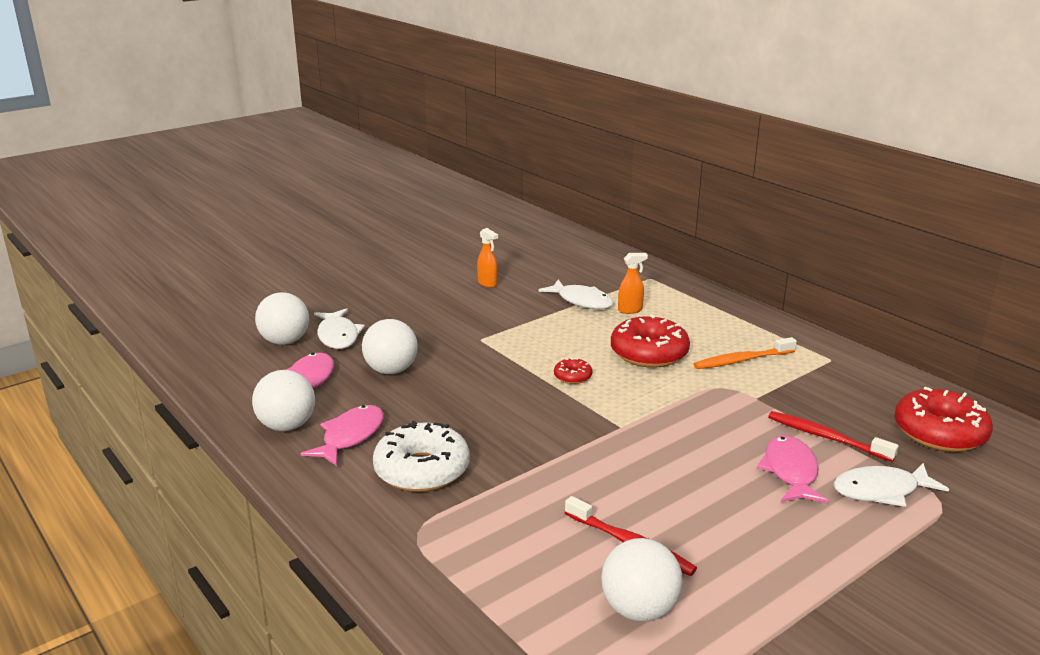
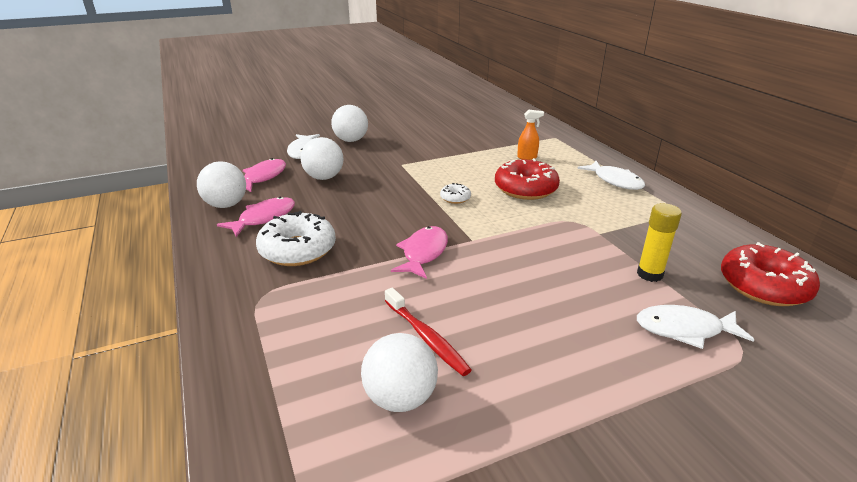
camera: 15 degrees right, 5 degrees up
(285, 341) = (266, 151): white ball -> white ball (351, 140)
(487, 284) = (430, 129): orange spray bottle -> none
(572, 376) = (455, 198): red donut -> white donut
(582, 301) = (493, 147): white fish -> white fish (615, 181)
(742, 360) = (601, 203): orange toothbrush -> none
(790, 471) = (603, 298): pink fish -> pink fish (423, 253)
(826, 437) = (649, 274): red toothbrush -> yellow glue stick

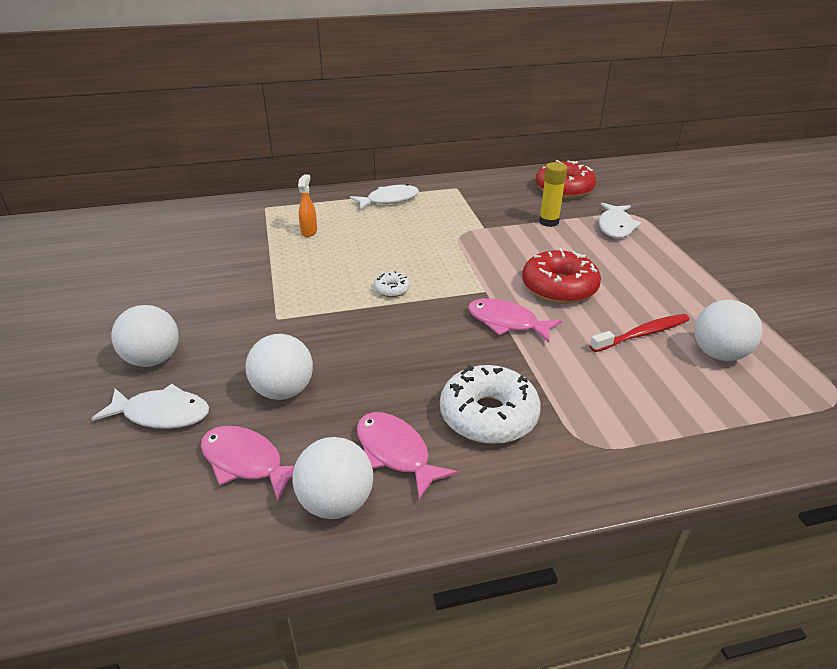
camera: 80 degrees left, 5 degrees up
(525, 189) = (386, 246): red donut -> red donut (559, 287)

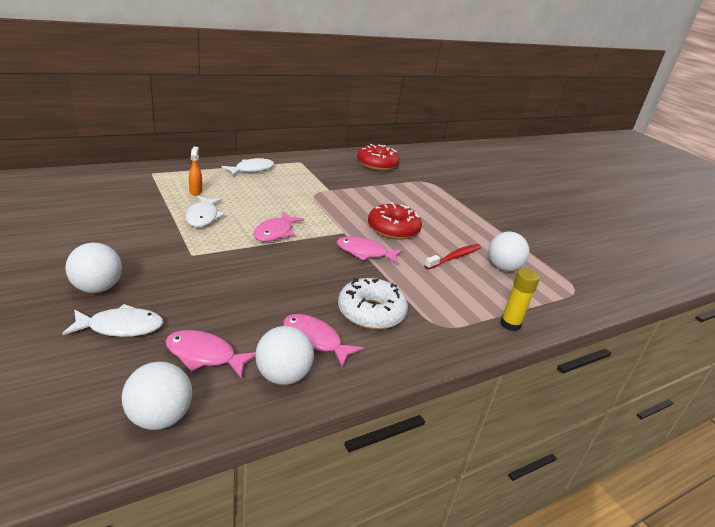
camera: 20 degrees left, 5 degrees down
(283, 391) = (216, 305): white ball -> white ball (159, 417)
(392, 289) = (275, 232): white donut -> pink fish
(549, 222) = (373, 186): yellow glue stick -> yellow glue stick (510, 324)
(615, 226) = (418, 190): white fish -> white fish (203, 217)

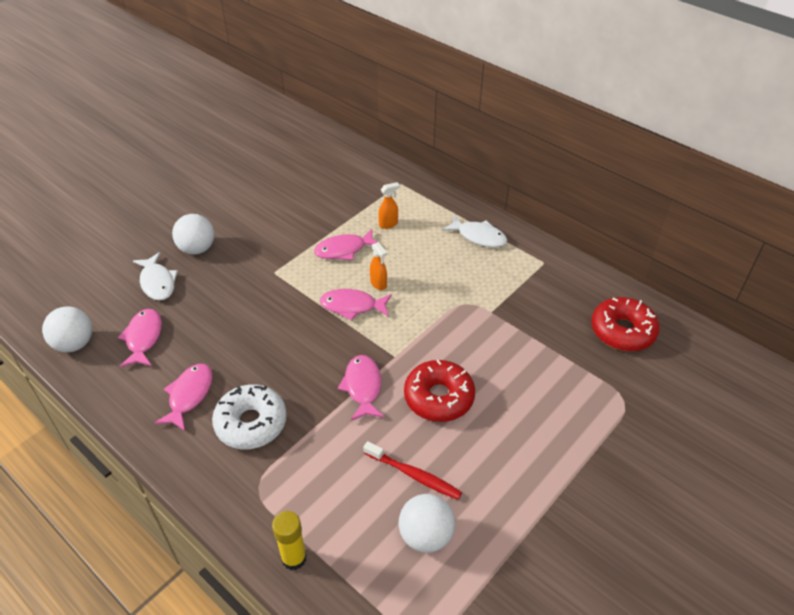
camera: 75 degrees right, 15 degrees up
(203, 217) = (344, 250): white fish -> pink fish
(261, 215) = (378, 284): none -> orange spray bottle
(283, 376) = (136, 391): white ball -> none

